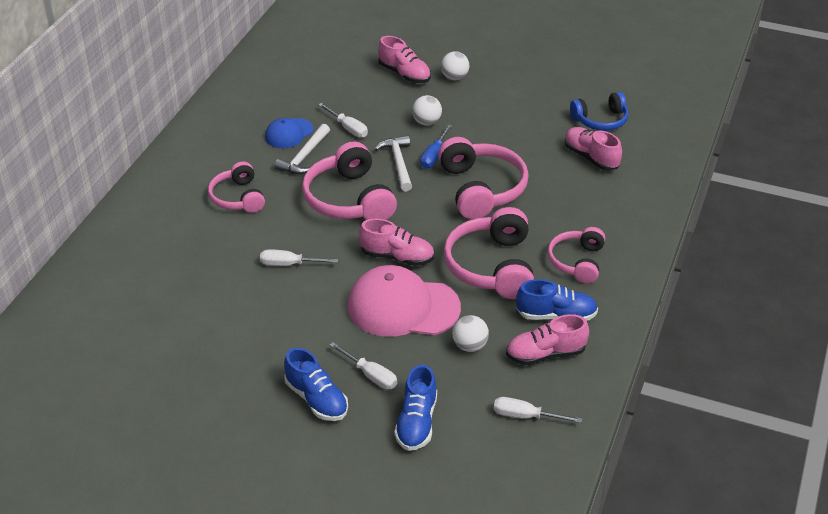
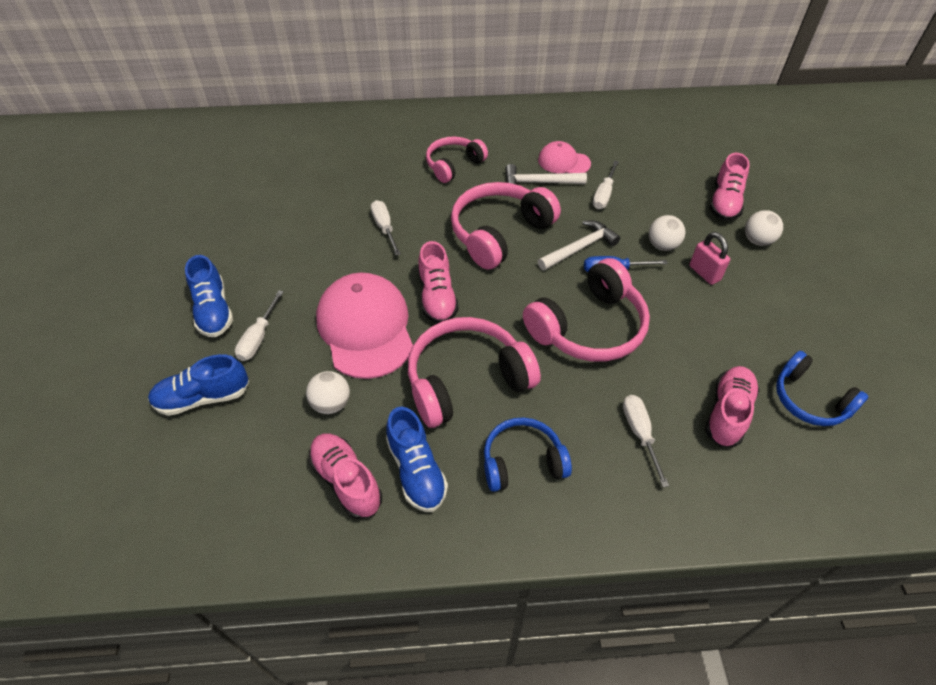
camera: 65 degrees right, 10 degrees up
(289, 133) = (563, 162): blue cap -> pink cap
(316, 399) = (214, 310): blue shoe -> blue shoe turned 45 degrees counterclockwise
(468, 115) = (704, 273): none -> pink padlock
(525, 416) = (239, 494): white screwdriver -> white screwdriver (639, 434)
(577, 262) = (522, 462): pink headphones -> blue headphones

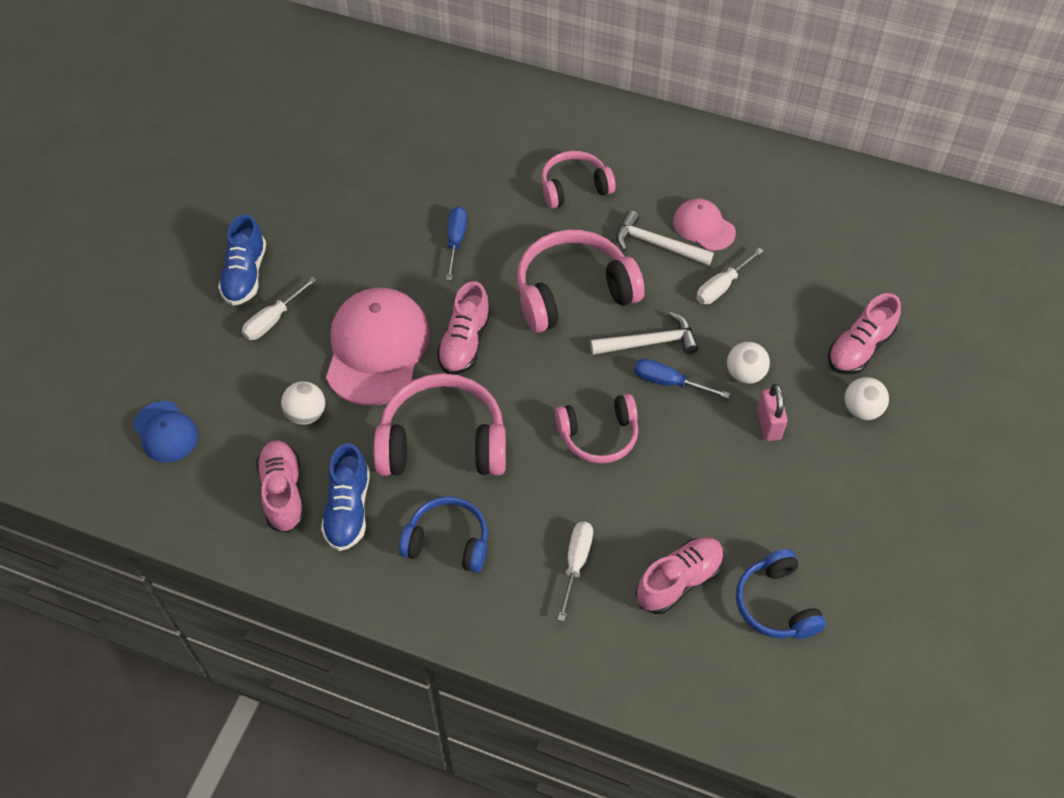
camera: 25 degrees right, 5 degrees up
(200, 472) = (166, 432): none -> blue cap
(203, 397) = (198, 362): blue shoe -> none
(384, 228) = (456, 241): white screwdriver -> blue screwdriver
(588, 327) = (598, 435): pink headphones -> pink headphones, size x0.63

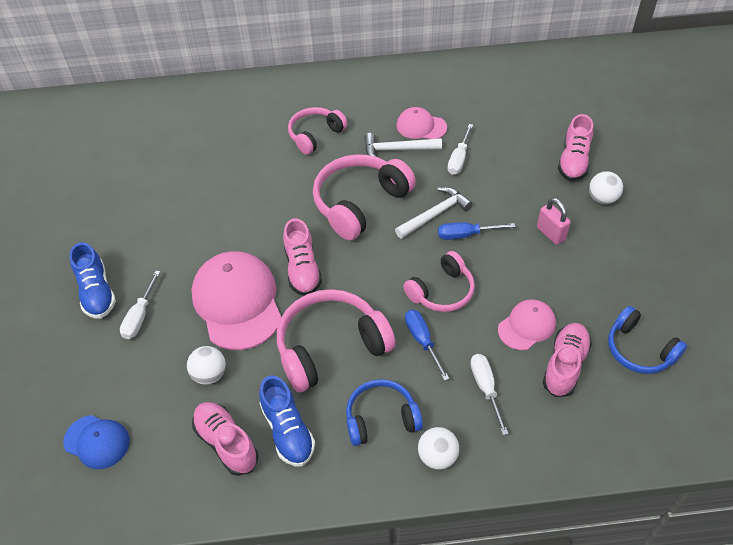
camera: 25 degrees left, 5 degrees down
(456, 241) = (251, 203): blue screwdriver -> blue screwdriver (422, 341)
(667, 518) = (527, 326): none -> pink cap
(745, 374) = (513, 208): white ball -> white ball (437, 457)

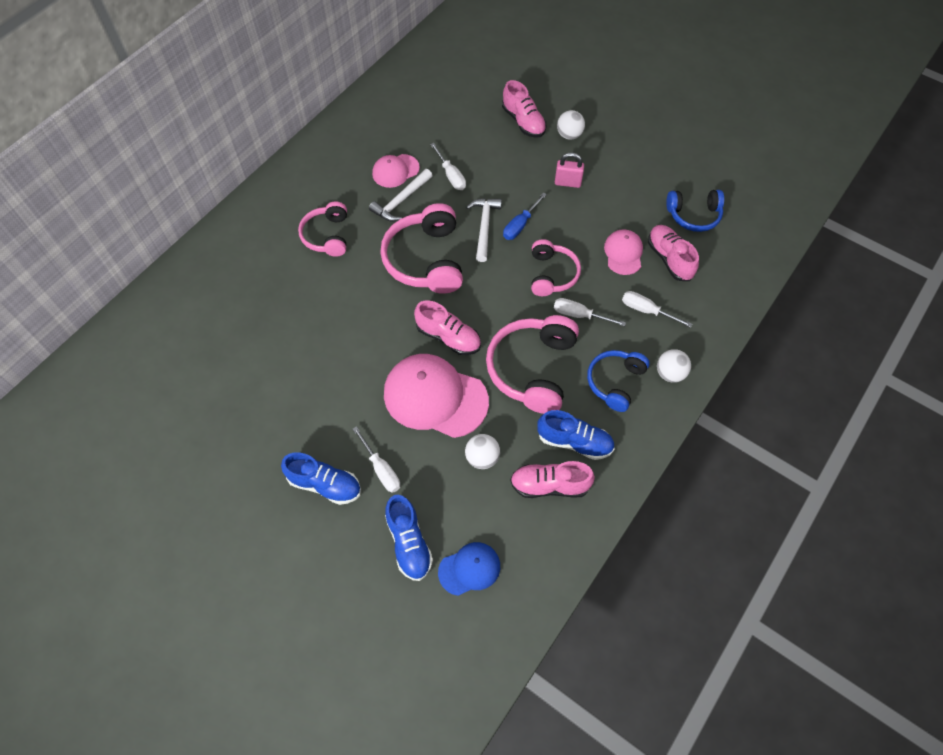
camera: 50 degrees left, 10 degrees up
(88, 382) = (409, 543): none -> blue shoe
(422, 341) = (579, 315): blue screwdriver -> white screwdriver

